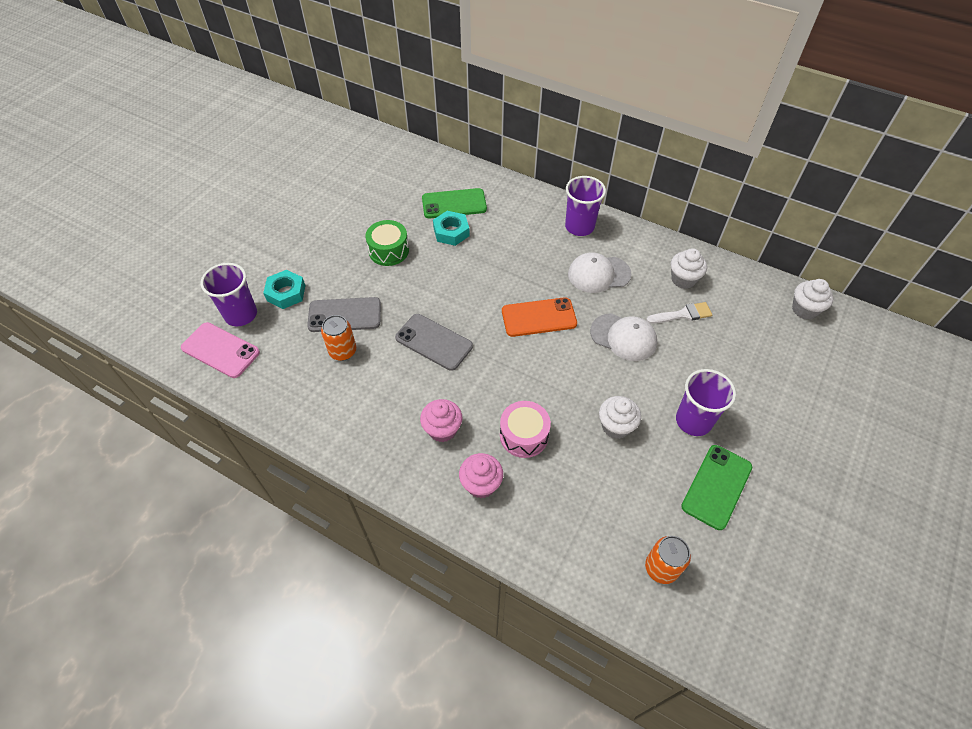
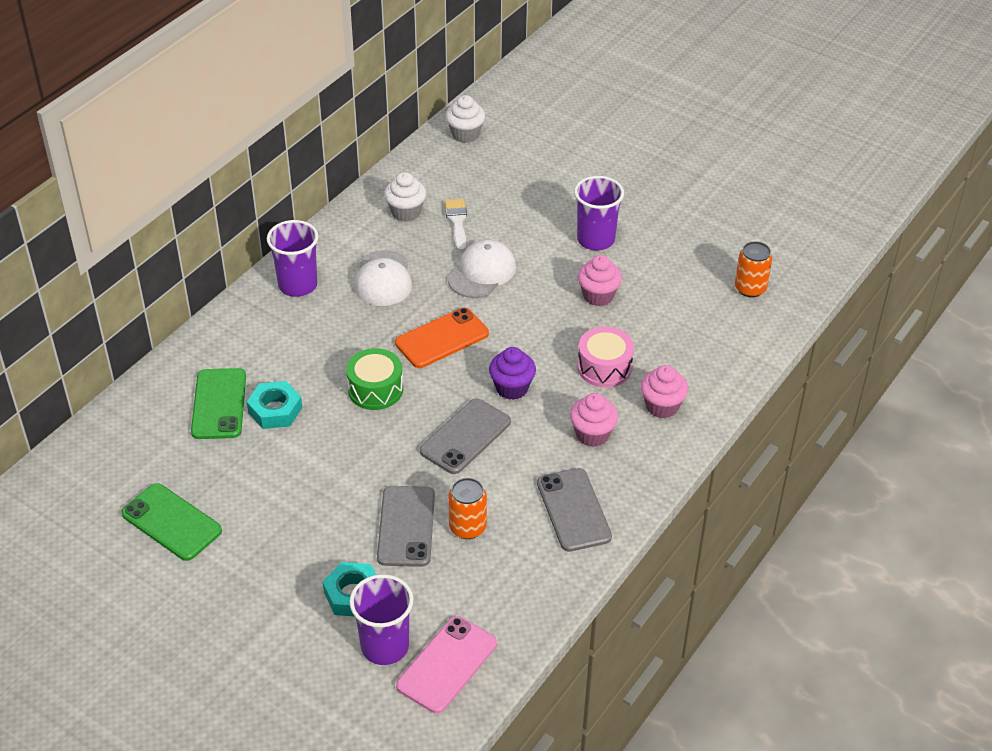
camera: 85 degrees left, 10 degrees down
(359, 420) = (573, 510): none -> grey phone
(389, 251) = (295, 478): green drum -> green drum (375, 389)
(490, 368) = (512, 388): none -> purple cupcake
(539, 317) = (442, 338): orange phone -> orange phone turned 60 degrees clockwise
(615, 426) = (598, 296): white cupcake -> pink cupcake
(716, 486) = (669, 238): green phone -> green phone (171, 522)

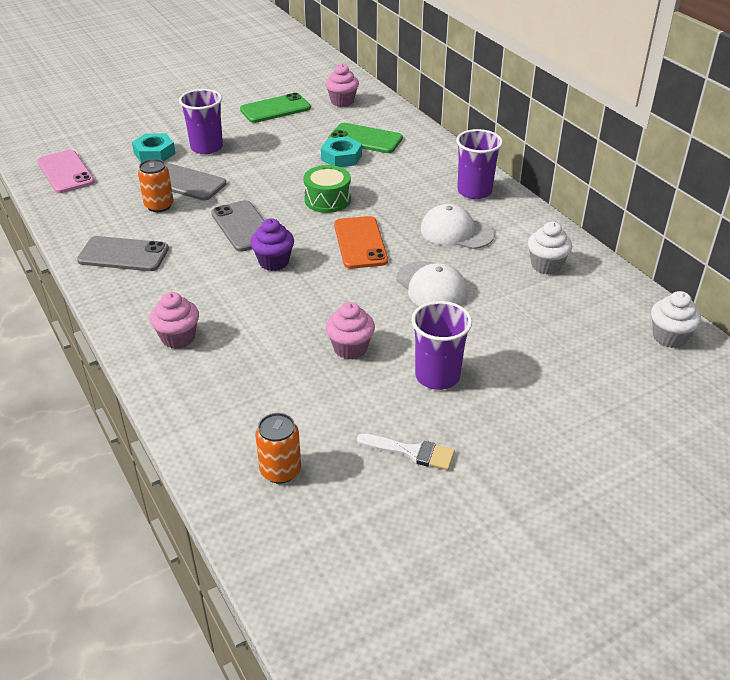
camera: 115 degrees right, 5 degrees down
(385, 646) = (105, 155): purple cup -> purple cup (206, 147)
(457, 222) = (516, 291): white brush -> white brush (411, 452)
(592, 434) = (185, 288): pink cupcake -> pink cupcake (342, 101)
(604, 367) = (254, 320): pink drum -> none

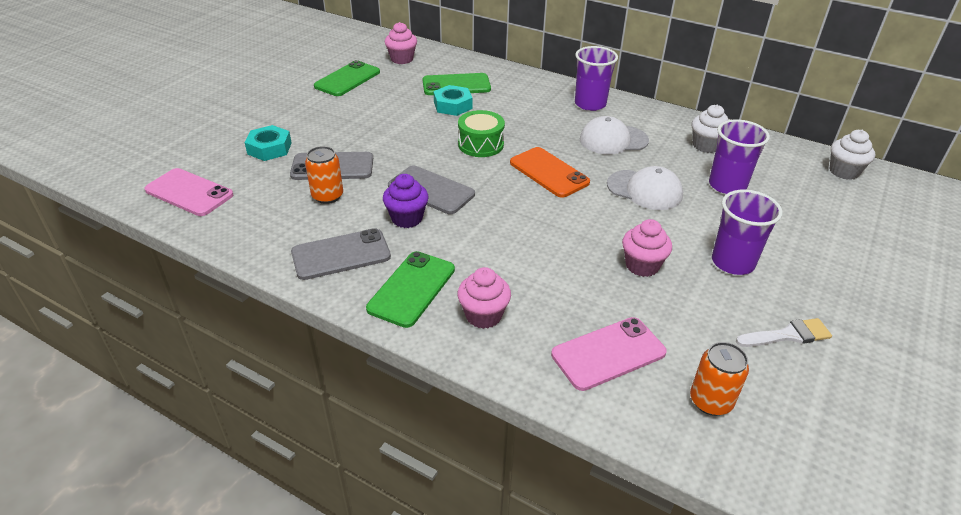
camera: 30 degrees left, 0 degrees up
(147, 298) = (412, 289): none -> green phone
(206, 147) = (317, 129): purple cup -> purple cup (727, 185)
(241, 403) = (608, 353): none -> pink phone
(274, 262) = (494, 213): purple cupcake -> purple cupcake (407, 218)

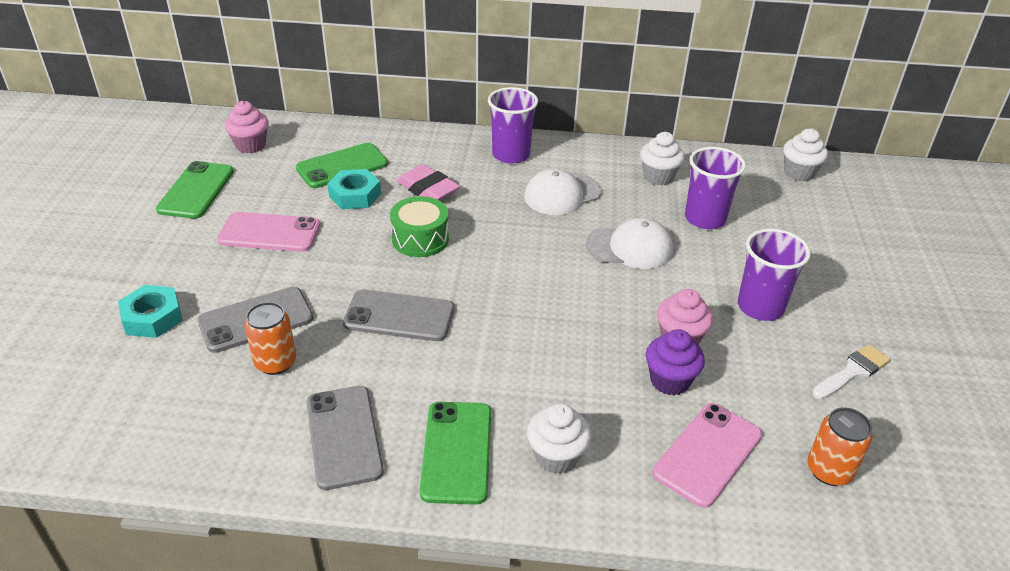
camera: 25 degrees left, 0 degrees up
(189, 193) = (79, 415): pink phone -> pink phone (269, 233)
(341, 255) = (344, 436): grey phone -> grey phone turned 60 degrees counterclockwise
(407, 218) = (394, 362): purple cupcake -> purple cupcake (670, 381)
(483, 315) = (556, 456): pink cupcake -> white cupcake
(509, 113) = (427, 189): none -> pink eraser
(549, 172) = (518, 254): orange phone -> none

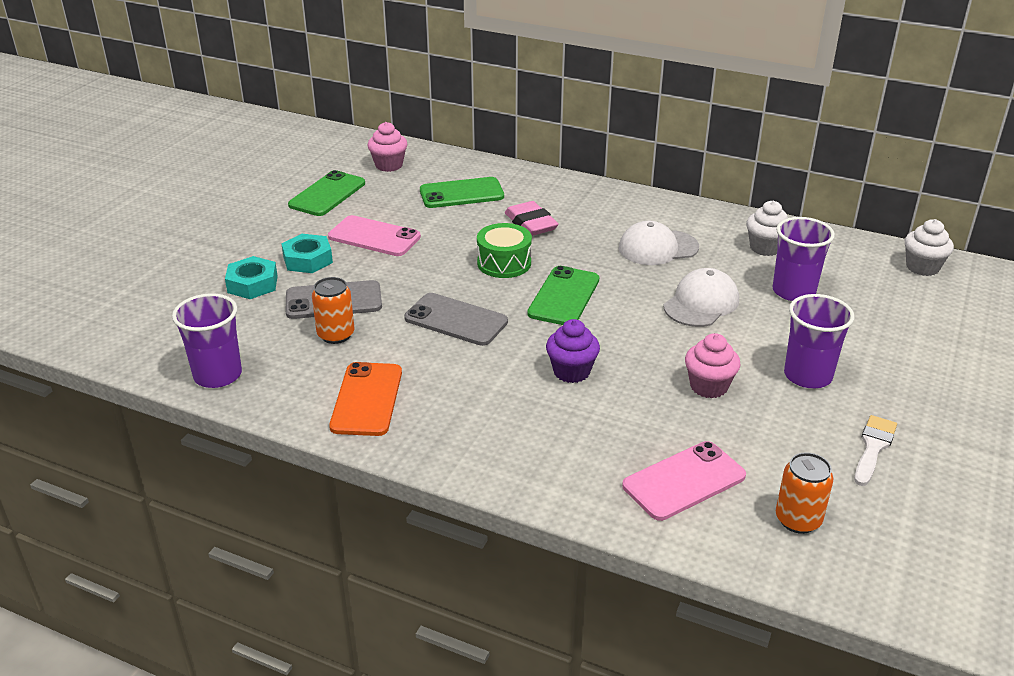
camera: 20 degrees right, 5 degrees down
(344, 436) = (367, 399): grey phone -> orange phone
(355, 195) = (462, 219): turquoise nut -> turquoise nut (307, 260)
(457, 452) = (456, 430): green phone -> green phone (564, 297)
(511, 155) = (625, 207): purple cup -> purple cup (218, 375)
(556, 456) = (541, 452): white cupcake -> none
(629, 247) = (701, 303): white cap -> white cap turned 75 degrees counterclockwise
(670, 381) = (680, 417): purple cupcake -> purple cupcake (571, 372)
(852, 371) = (873, 447): white brush -> white brush turned 45 degrees counterclockwise

